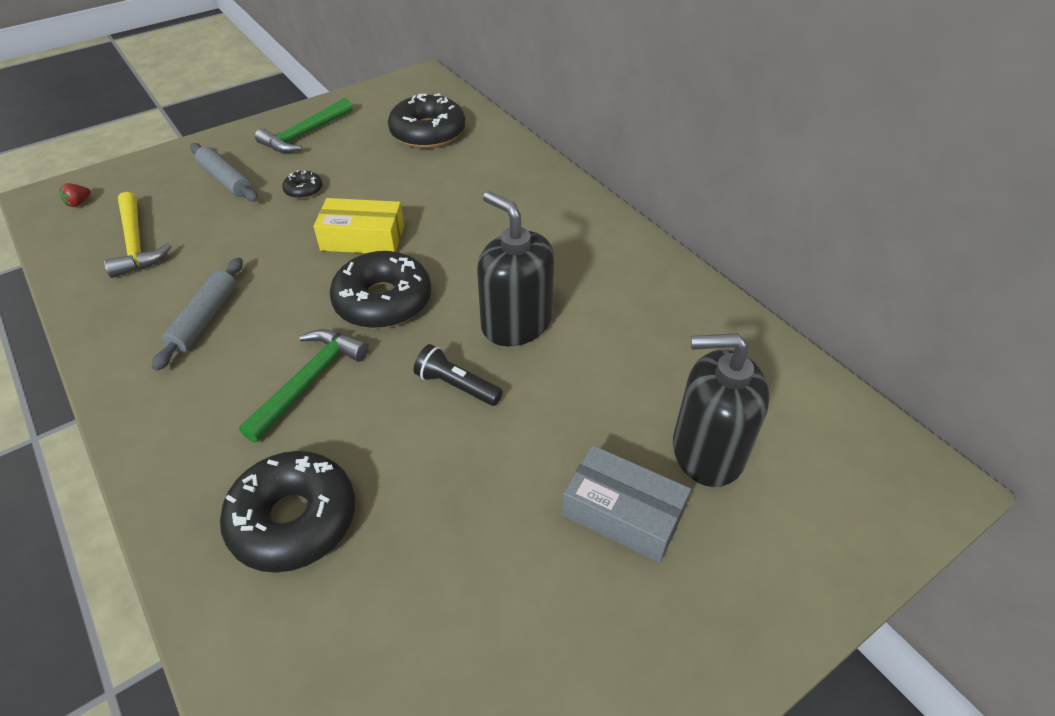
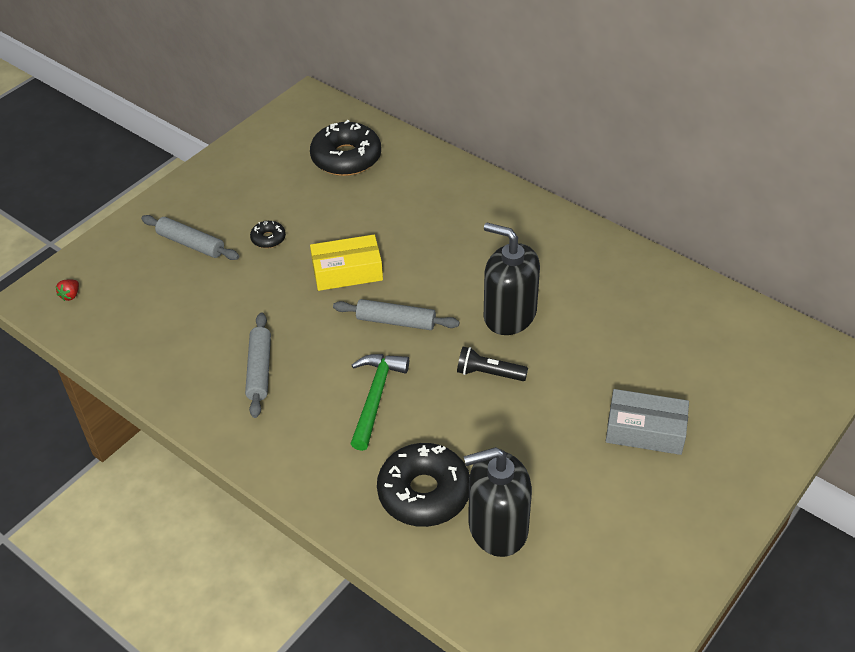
camera: 15 degrees left, 0 degrees up
(136, 243) = (153, 320): yellow hammer -> none
(305, 134) = (234, 183): green hammer -> none
(383, 301) = (396, 321): black donut -> grey rolling pin
(707, 451) = (685, 375): black soap dispenser -> black soap dispenser (497, 527)

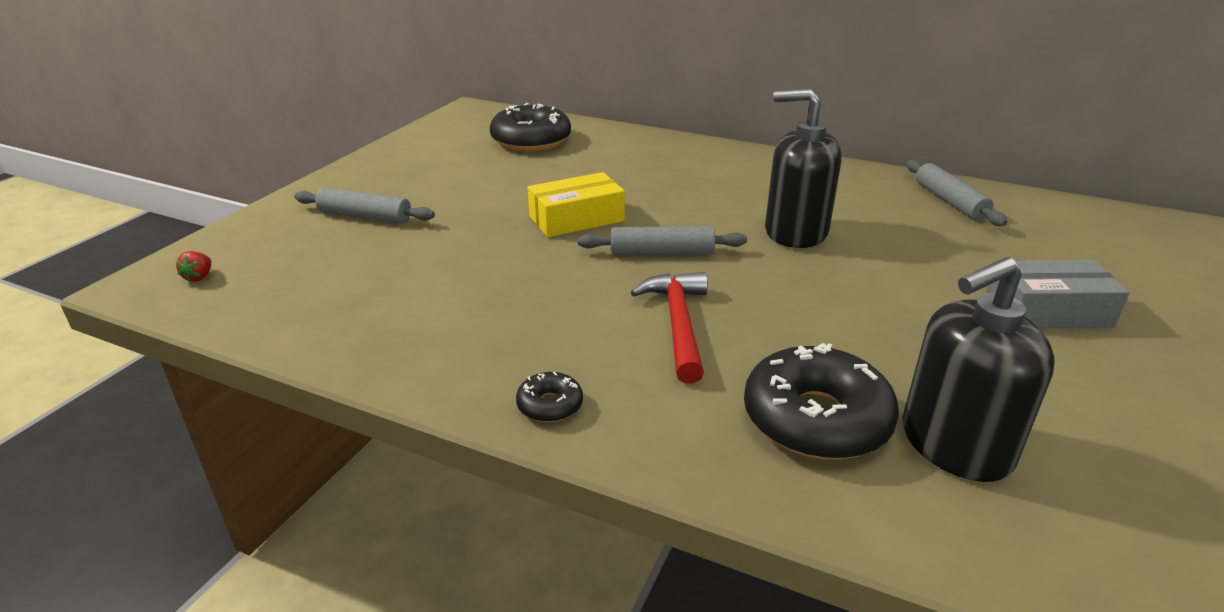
camera: 15 degrees left, 15 degrees down
(259, 370) = (499, 317): grey rolling pin -> grey rolling pin (949, 201)
(268, 238) = (464, 203): black donut -> black donut (550, 405)
(375, 397) = (678, 324): green hammer -> red hammer
(489, 373) = (810, 283): black flashlight -> none

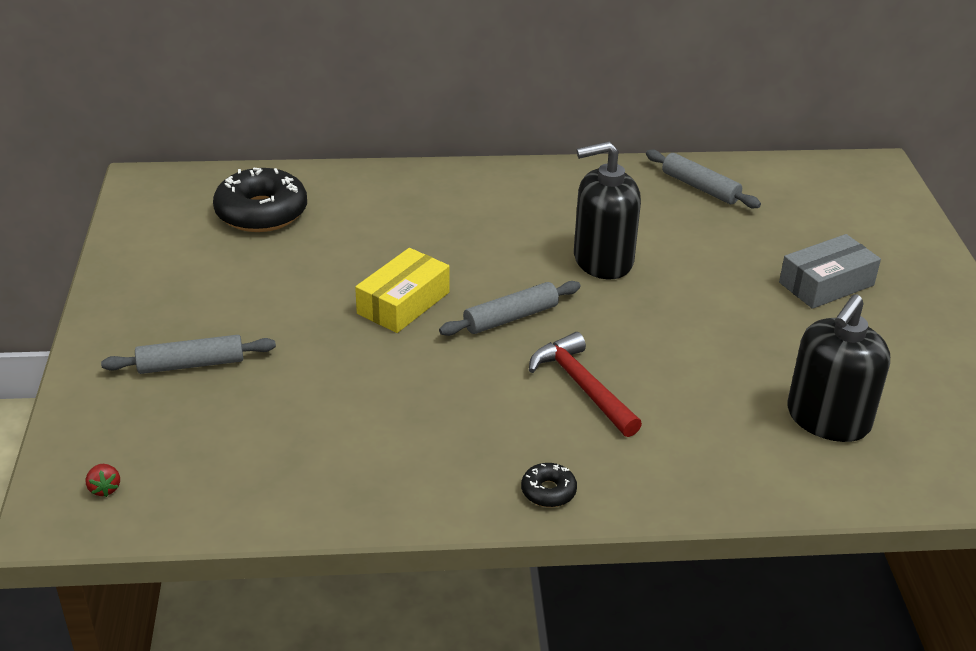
camera: 30 degrees left, 5 degrees up
(816, 419) = (734, 432): black donut -> none

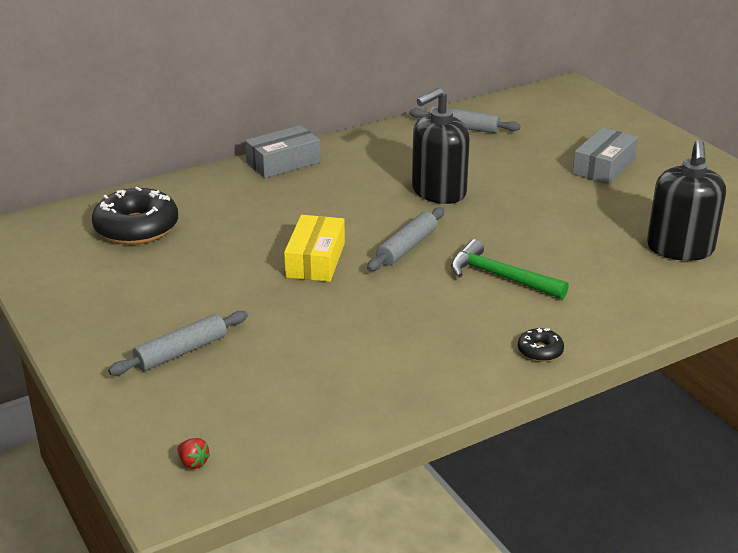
camera: 25 degrees left, 5 degrees down
(466, 178) = (283, 162): none -> grey box
(582, 387) = (500, 277): red hammer -> green hammer

